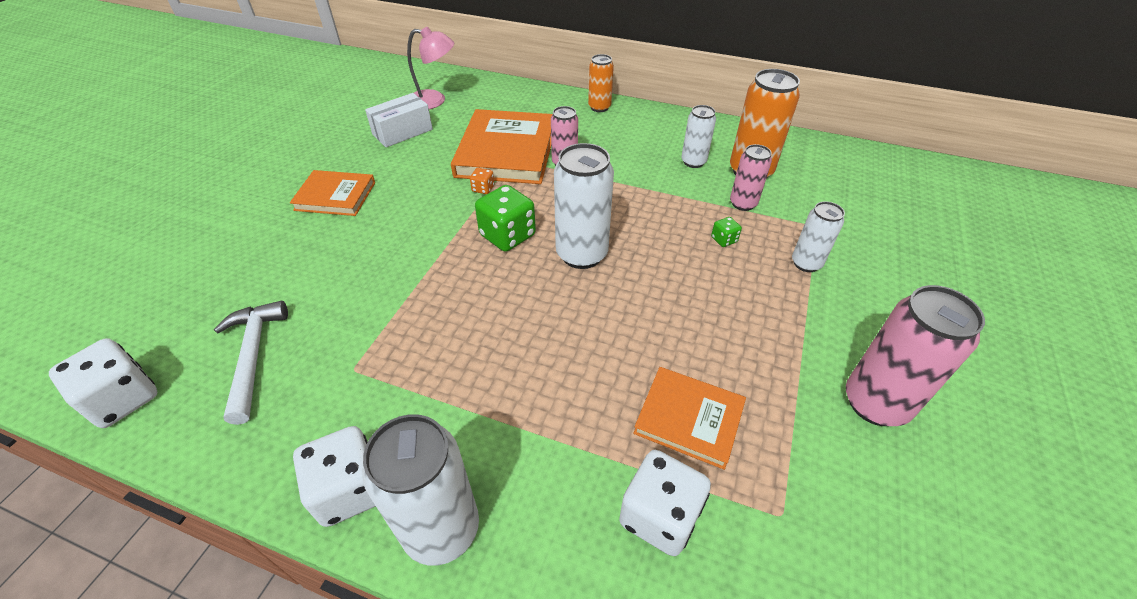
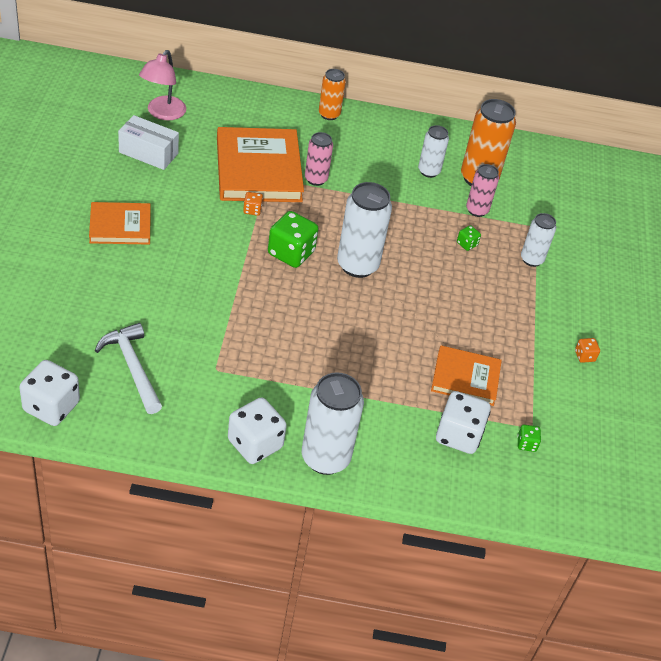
camera: 20 degrees left, 0 degrees up
(402, 132) = (148, 153): white box -> white box turned 75 degrees clockwise
(434, 101) = (163, 113): pink lamp -> pink lamp turned 120 degrees clockwise
(770, 547) = (526, 444): none -> green dice
(875, 403) = (584, 356): pink can -> orange dice

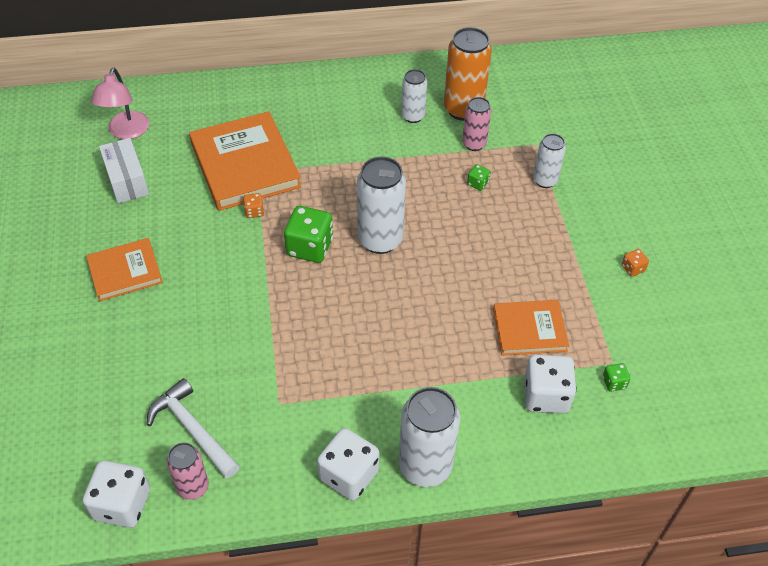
camera: 10 degrees left, 5 degrees up
(148, 153) = (126, 180): white box -> white box turned 60 degrees clockwise
(316, 179) = (306, 158): pink can -> pink can (193, 487)
(329, 114) = (294, 84): orange can -> none

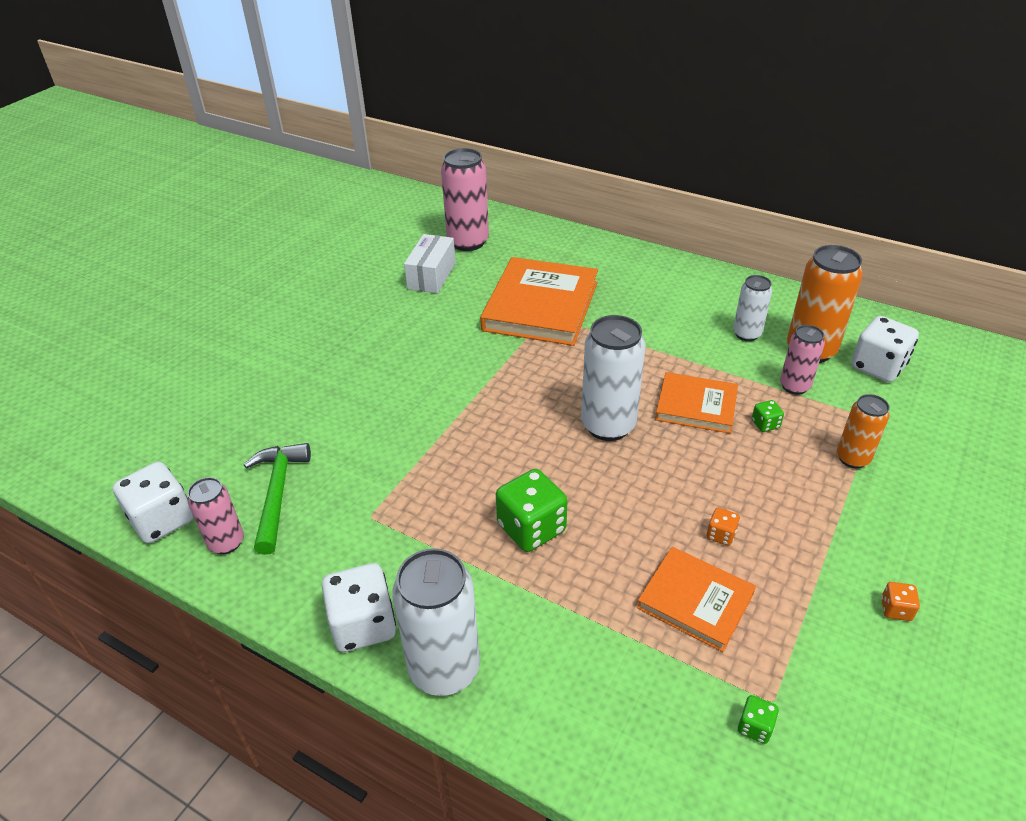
camera: 40 degrees right, 10 degrees down
(125, 271) = (359, 341): orange book -> orange book (696, 406)
(126, 132) = (468, 242): pink lamp -> pink can
(193, 429) = (277, 494): white hammer -> green hammer
(254, 211) = (511, 346): orange dice -> orange dice (721, 535)
(310, 247) = (532, 398): green dice -> green dice (531, 528)
(545, 180) = (852, 458): white can -> orange can
(546, 396) = (651, 685): white dice -> white dice (877, 367)

